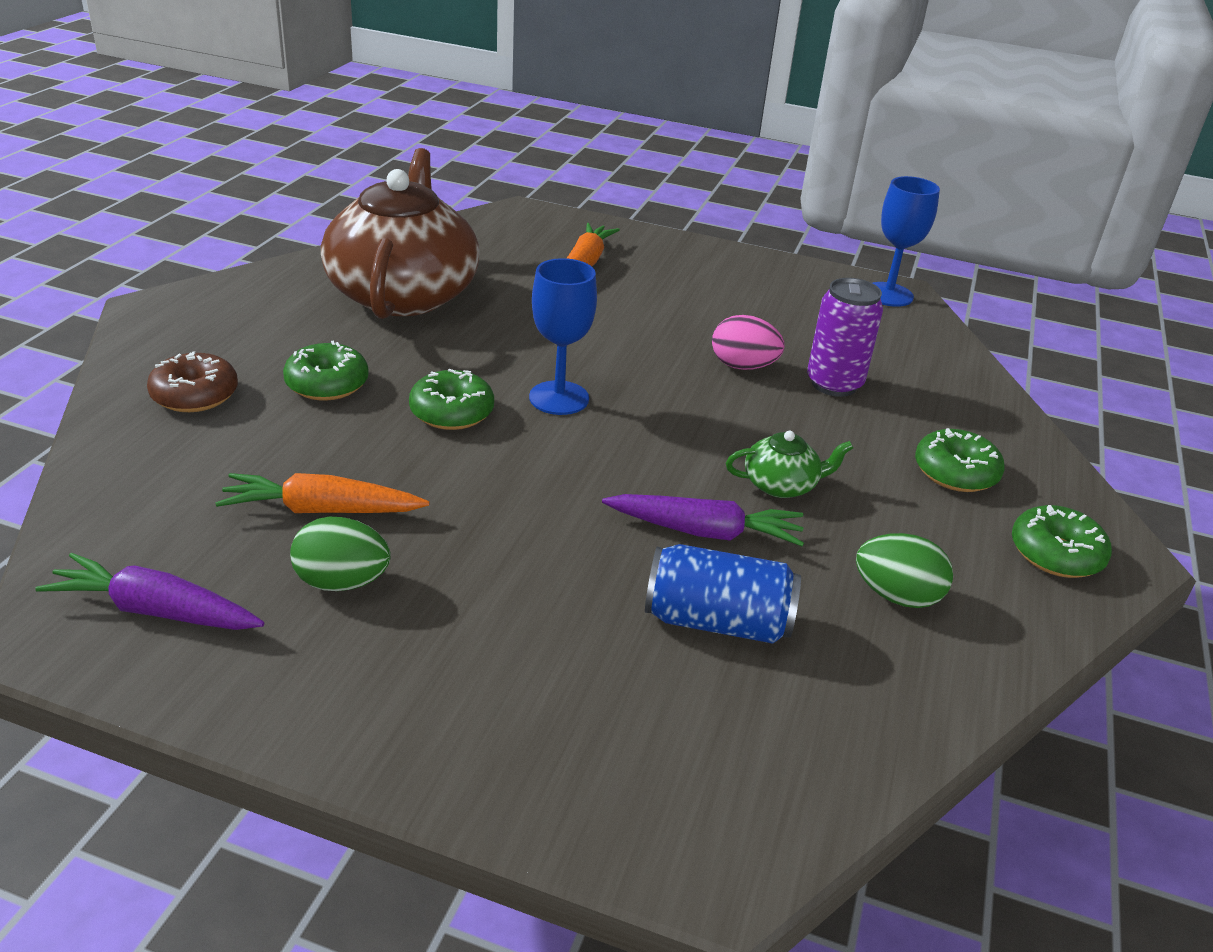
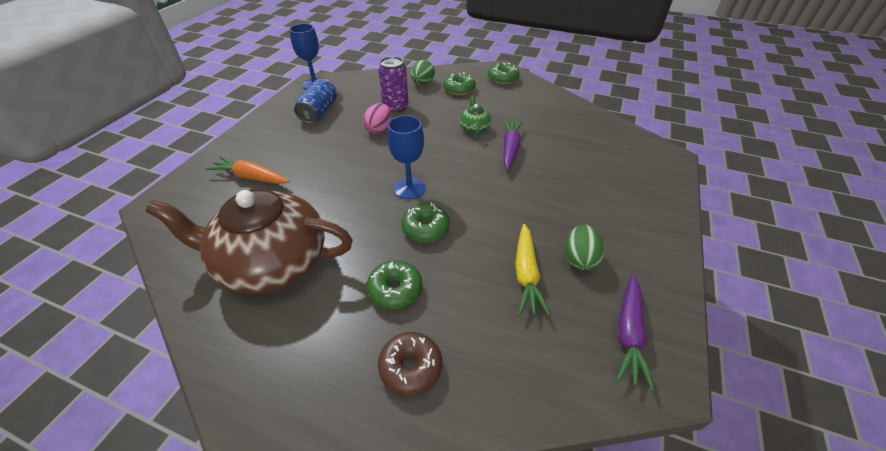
camera: 85 degrees left, 10 degrees up
(322, 510) = (526, 274): orange carrot -> yellow carrot
(717, 621) = (563, 149): blue can -> blue can (319, 112)
(896, 596) = (535, 110): green egg -> green egg (422, 83)

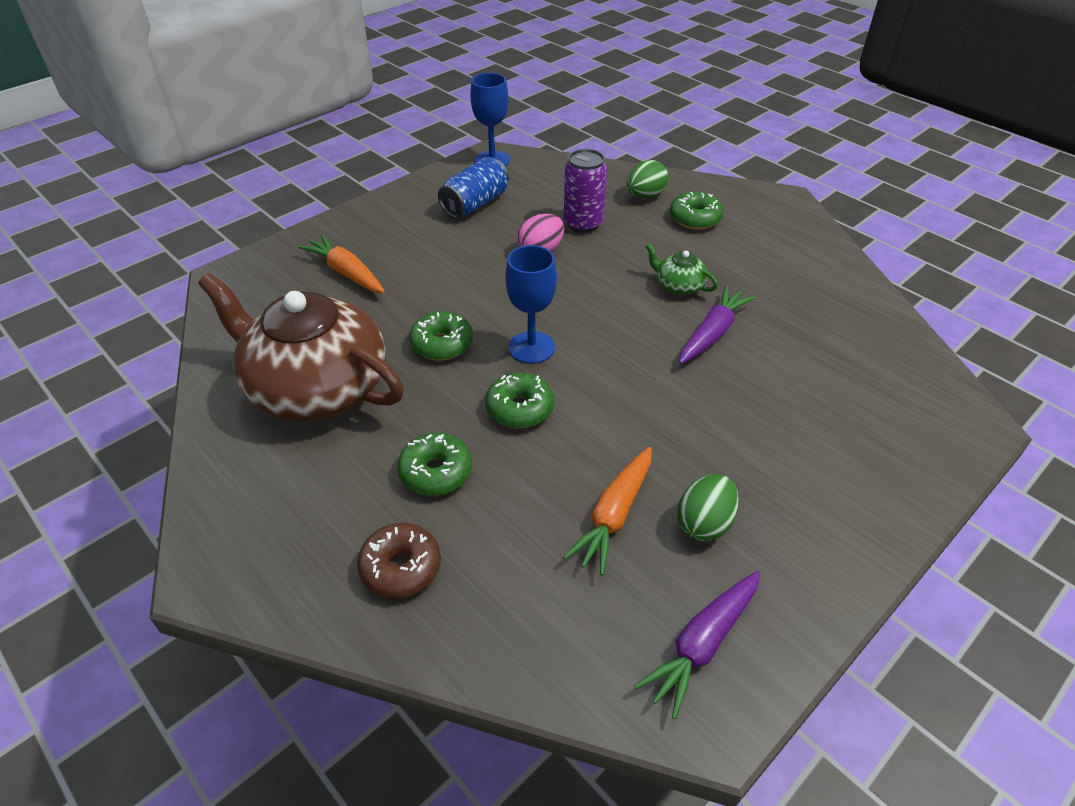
camera: 25 degrees right, 0 degrees up
(474, 127) = (679, 286): green teapot -> green teapot turned 75 degrees counterclockwise
(503, 79) = (777, 218): green donut -> green donut (442, 344)
(526, 274) = (614, 515): yellow carrot -> orange carrot

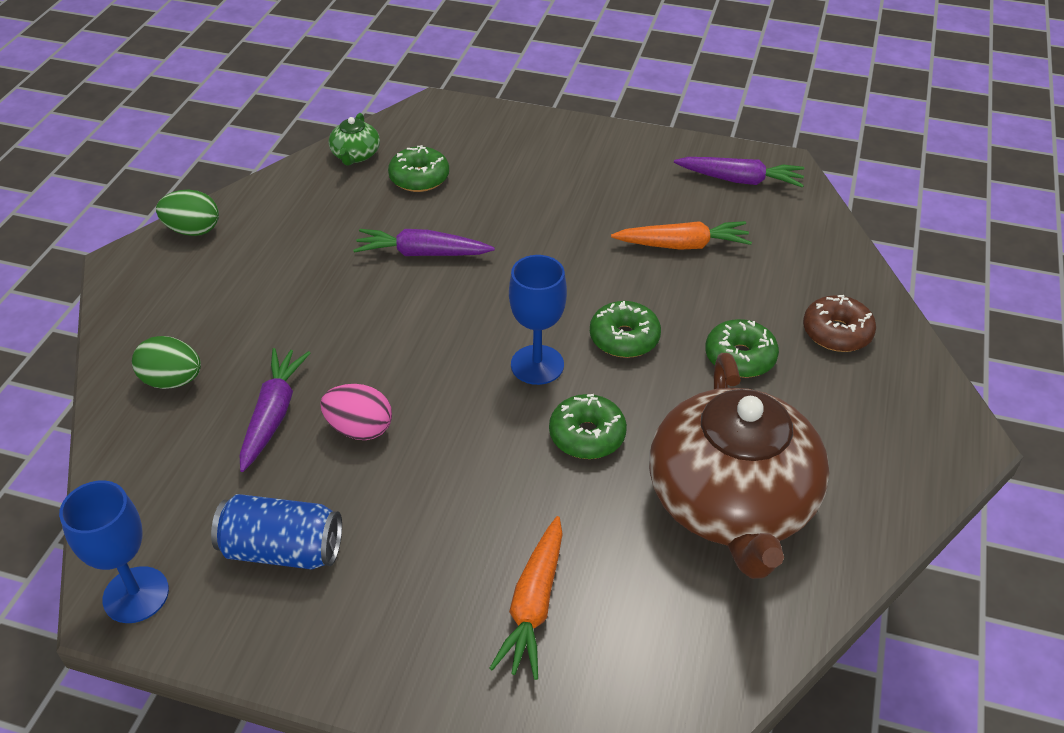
camera: 120 degrees left, 0 degrees up
(583, 223) = (273, 414): purple can -> purple carrot
(679, 286) = (357, 296): green teapot -> green teapot (355, 155)
(695, 218) = (209, 321): green donut -> green donut (419, 178)
(704, 523) = (647, 202): green egg -> green egg (193, 230)

